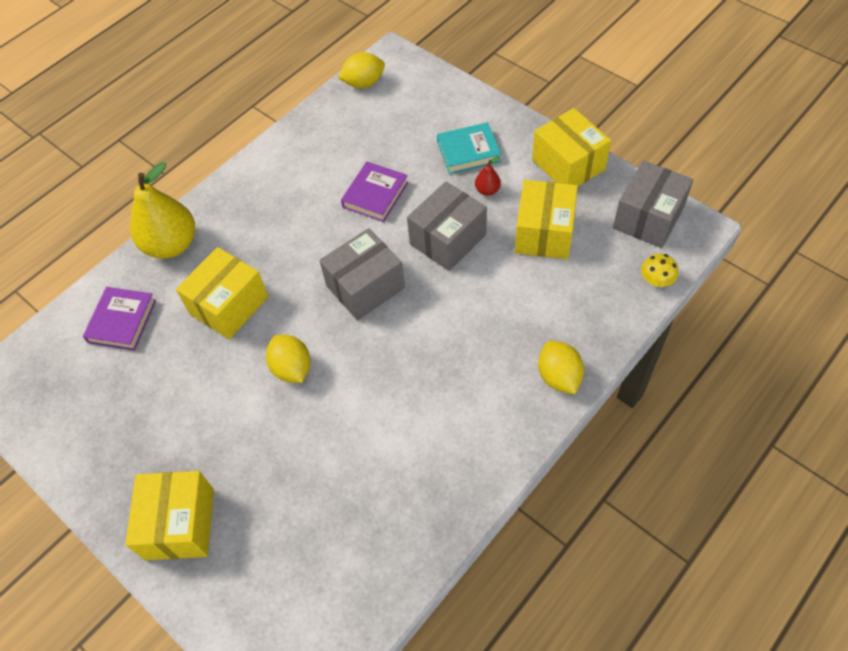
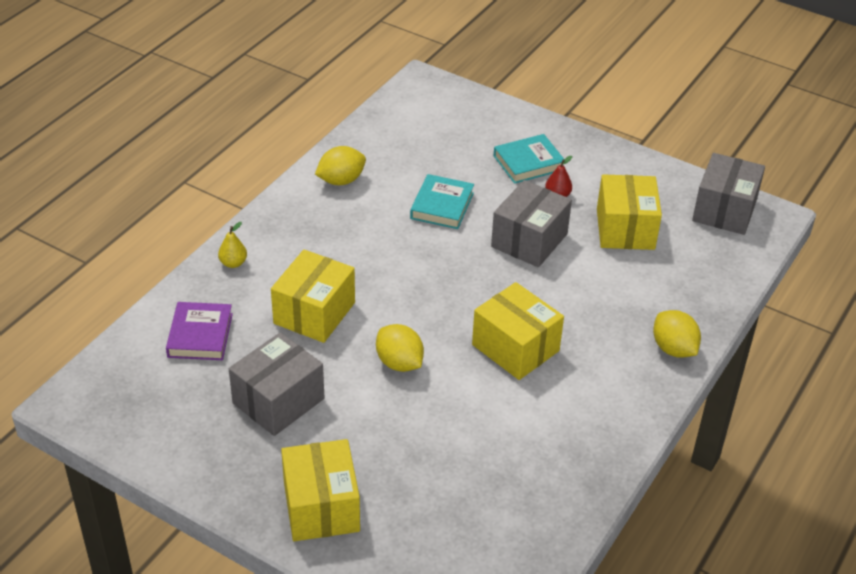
camera: 15 degrees left, 15 degrees down
(171, 245) = (233, 263): yellow pear -> yellow pear, size x0.43
(363, 83) = (399, 107): yellow lemon -> yellow lemon (341, 180)
(365, 287) = (455, 287): grey box -> grey box (278, 401)
(375, 195) = (442, 206): purple book -> turquoise book
(568, 165) = (633, 169): yellow box -> yellow box (515, 348)
(656, 280) = (746, 262): yellow mushroom -> none

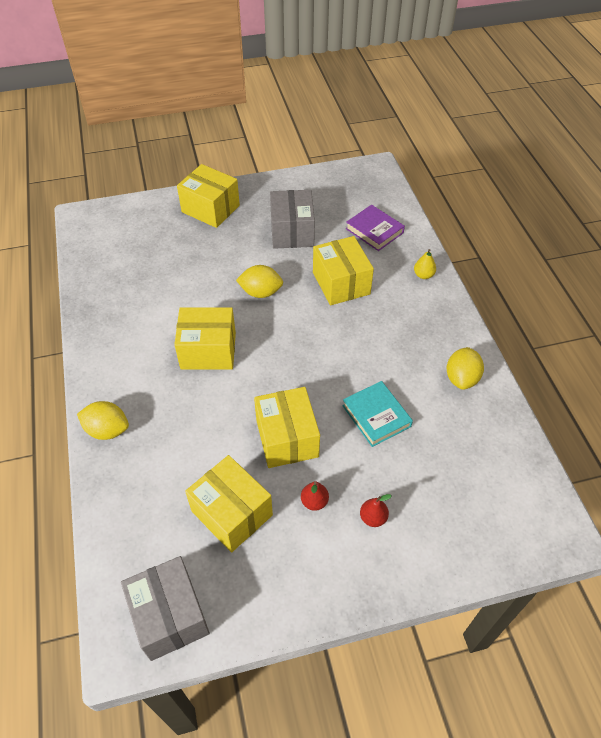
camera: 135 degrees right, 10 degrees up
(528, 163) = (373, 518): turquoise book -> red pear
(529, 240) = (287, 438): grey box -> yellow box

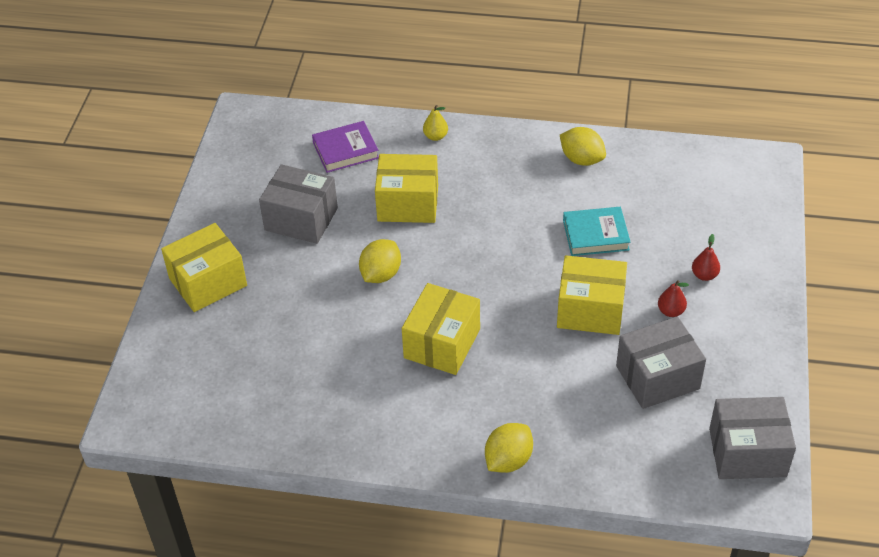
camera: 65 degrees left, 5 degrees down
(232, 513) = (657, 377): yellow box -> grey box

